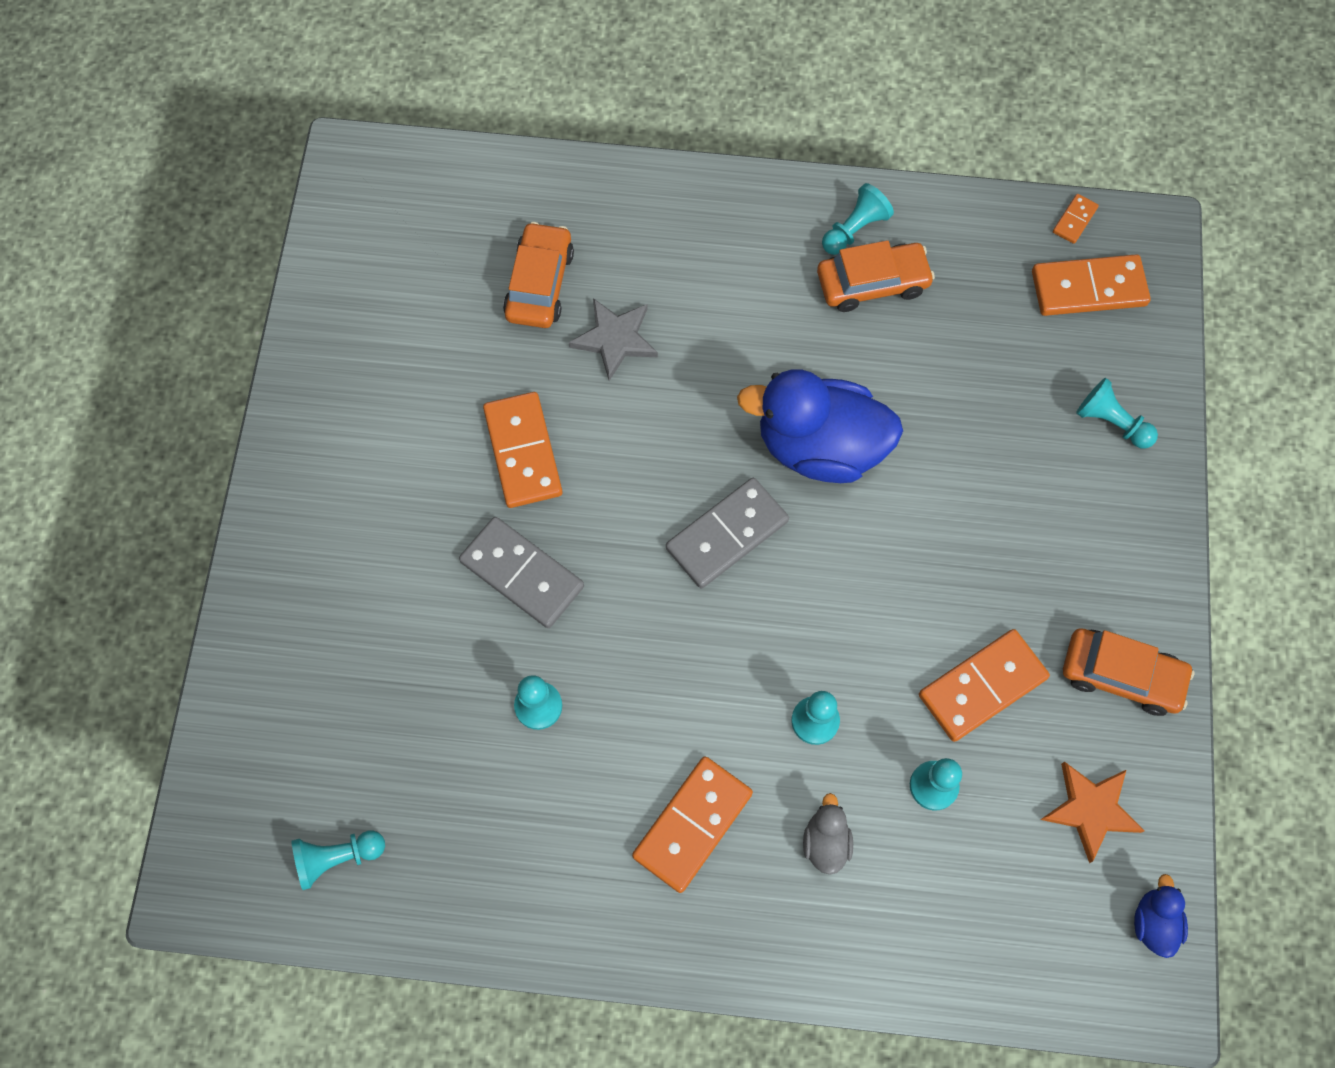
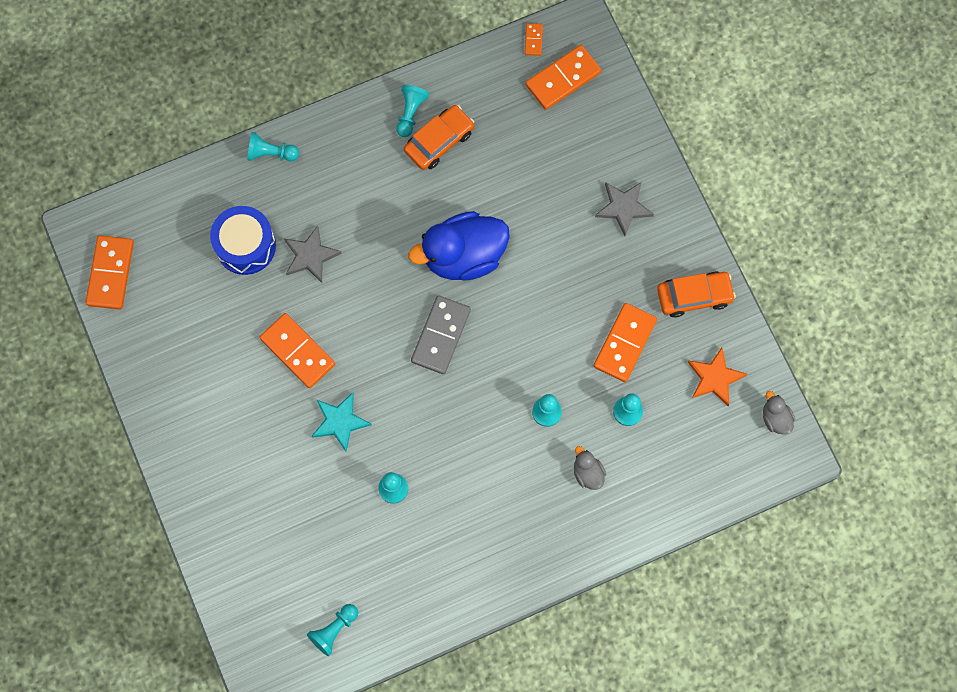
camera: 30 degrees left, 5 degrees up
(522, 574) = (340, 421): grey domino -> turquoise star
(539, 284) = (245, 246): orange car -> blue drum
(692, 824) = (513, 504): orange domino -> orange domino (110, 273)
(1082, 499) = (623, 207): none -> grey star
(1111, 422) = (616, 154): turquoise pawn -> turquoise pawn (271, 153)
(1153, 922) = (775, 418): blue duck -> grey duck

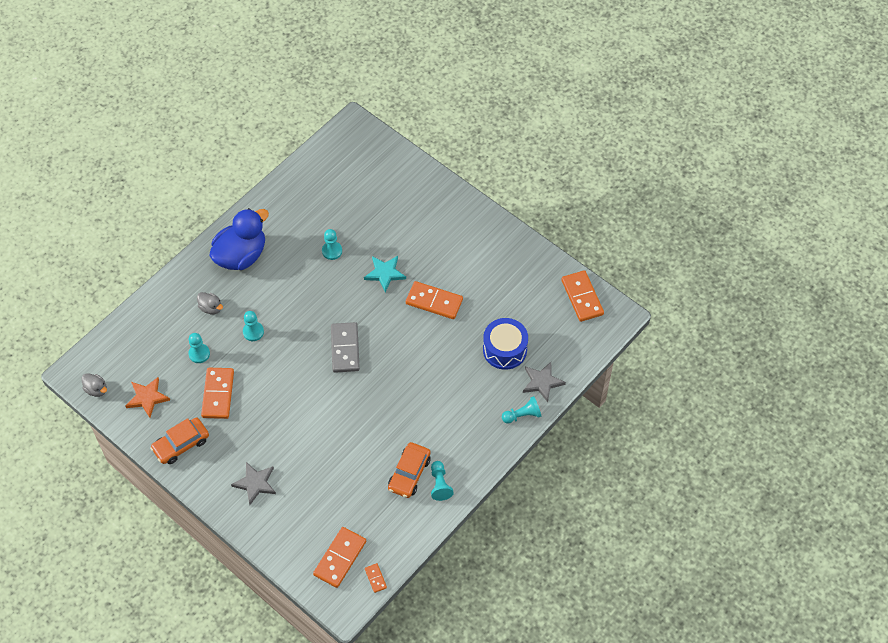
camera: 155 degrees right, 15 degrees down
(310, 256) = (458, 361): grey star -> grey star (542, 382)
(334, 630) = (330, 167): turquoise pawn -> none
(463, 256) = (354, 404): blue duck -> blue duck (241, 255)

